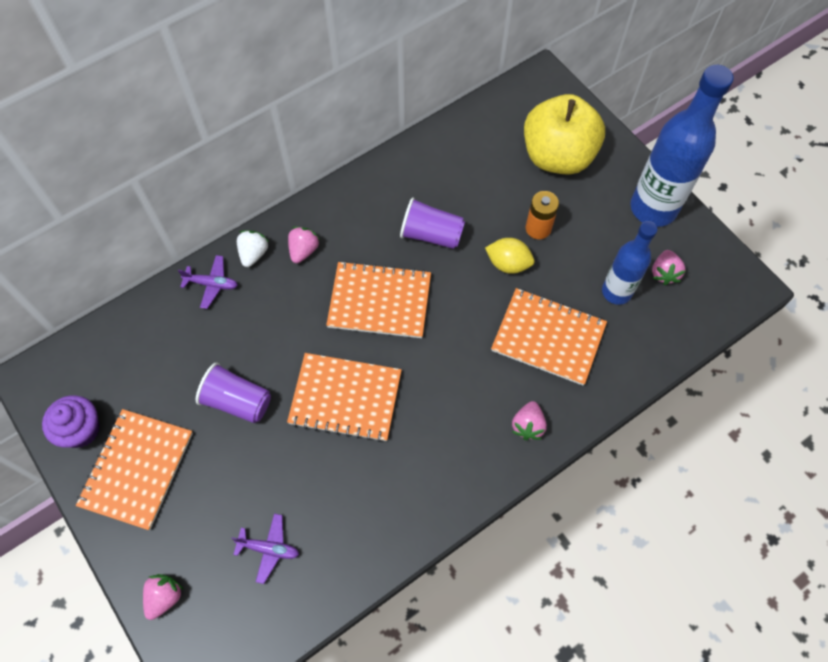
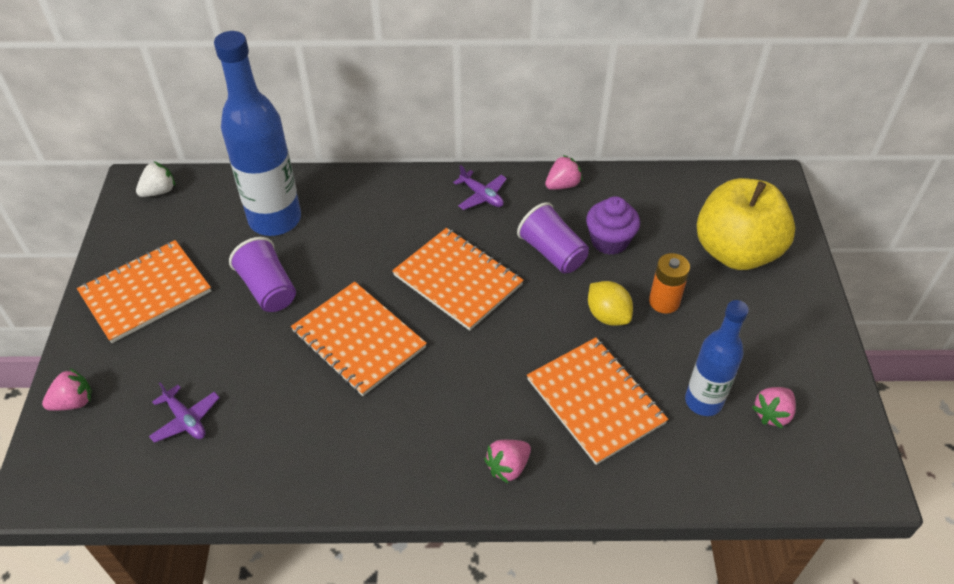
camera: 35 degrees right, 15 degrees down
(81, 430) = (134, 239): purple cupcake -> purple cupcake (609, 241)
(211, 284) = (328, 191): purple plane -> purple plane (481, 196)
(253, 254) = (382, 187): white strawberry -> white strawberry (159, 191)
(303, 250) = (426, 206): pink strawberry -> pink strawberry (562, 185)
(653, 208) = (807, 348): blue bottle -> blue bottle (275, 219)

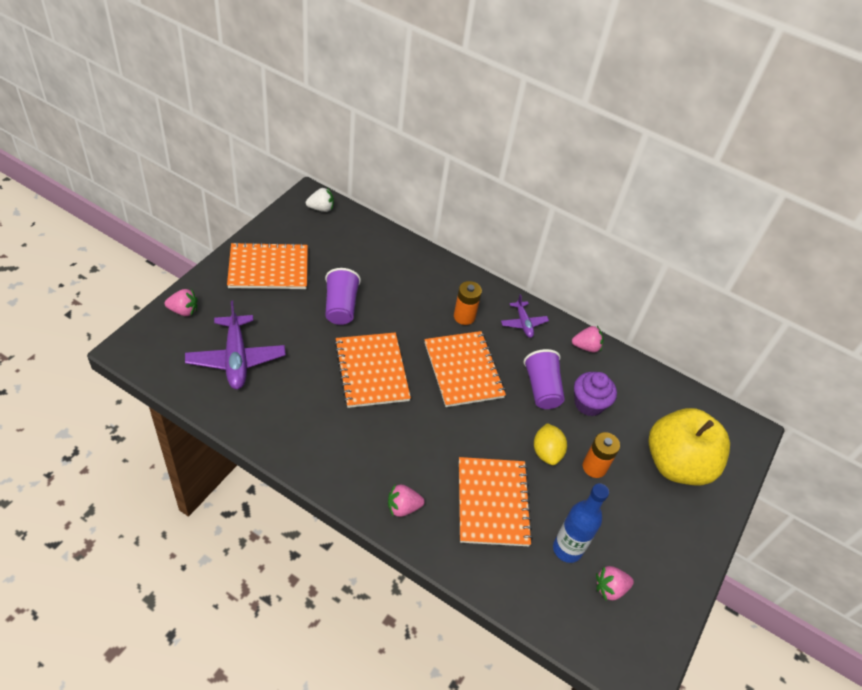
camera: 25 degrees right, 0 degrees up
(186, 419) = (236, 358): purple plane -> purple plane, size x1.82
(275, 219) = (377, 265): blue bottle -> none
(415, 223) = (464, 316): none -> orange battery

